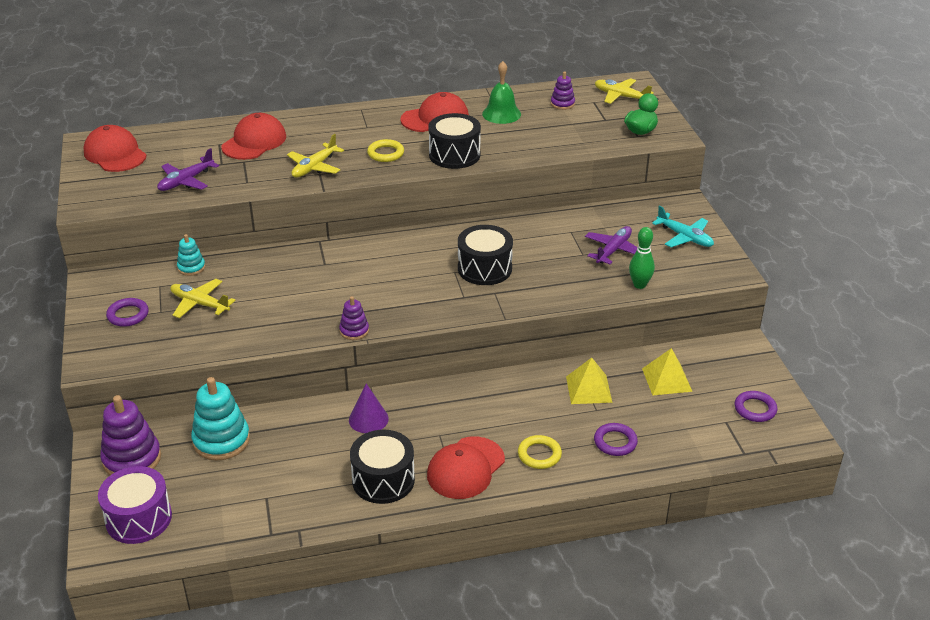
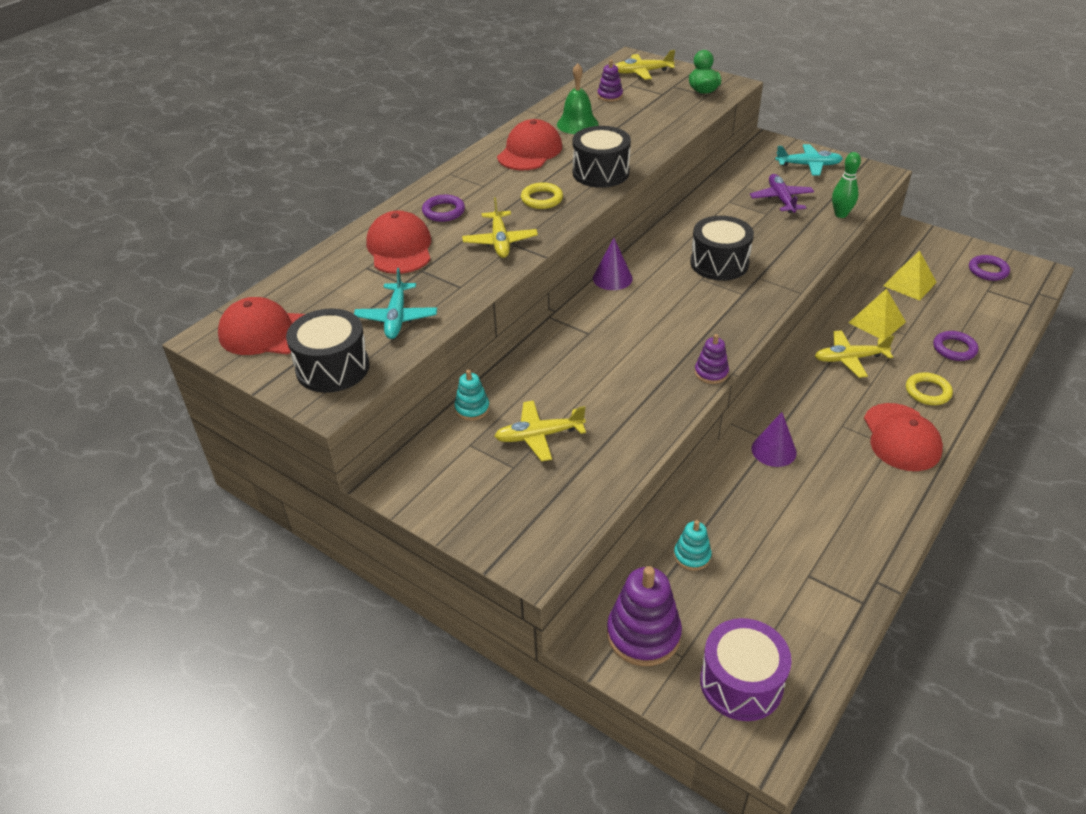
camera: 40 degrees left, 5 degrees up
(128, 315) = (487, 491): purple ring -> purple ring (443, 211)
(186, 181) = (396, 318): purple plane -> turquoise plane
(221, 440) = (692, 556): turquoise stacking toy -> turquoise stacking toy, size x0.54
(383, 480) = (865, 490): black drum -> black drum (333, 368)
(397, 239) = (612, 278): none -> purple cone
(522, 399) = (849, 359): none -> yellow plane

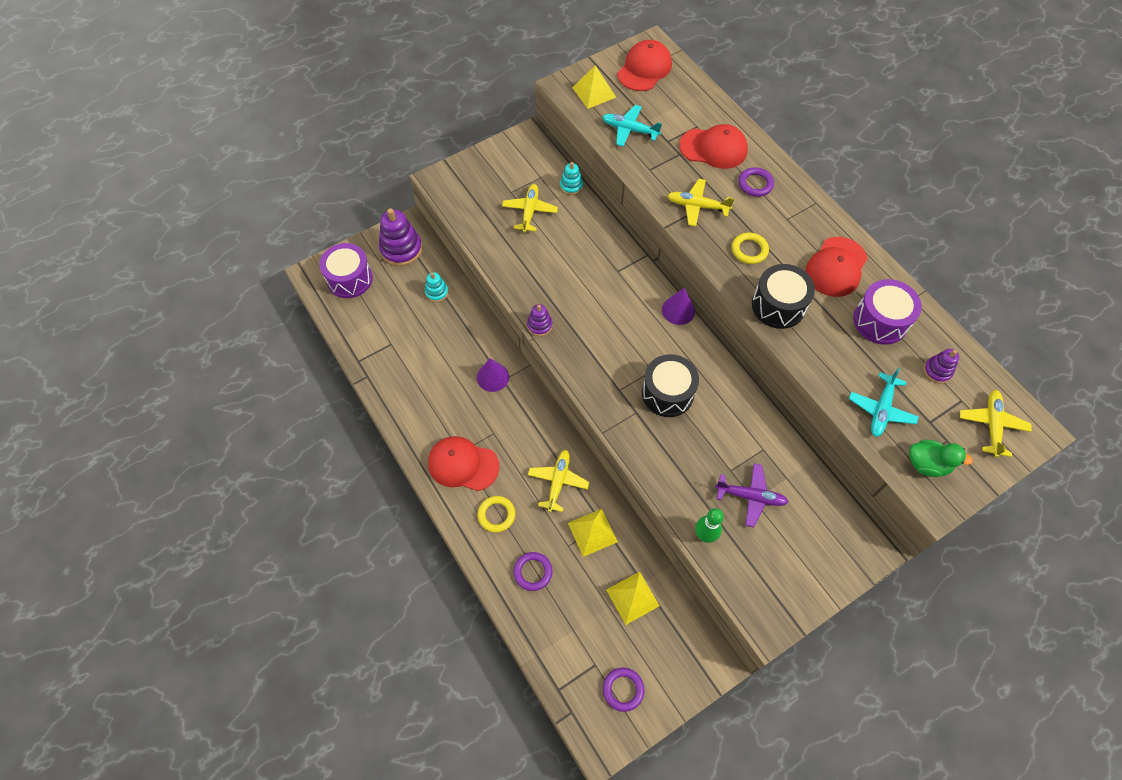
camera: 110 degrees right, 20 degrees up
(333, 368) = (594, 92): black drum -> yellow pyramid
(530, 151) = (836, 267): red cap -> red cap turned 75 degrees clockwise
(577, 124) = (880, 321): green bell -> purple drum
(808, 165) = (808, 561): turquoise plane -> turquoise plane (881, 409)

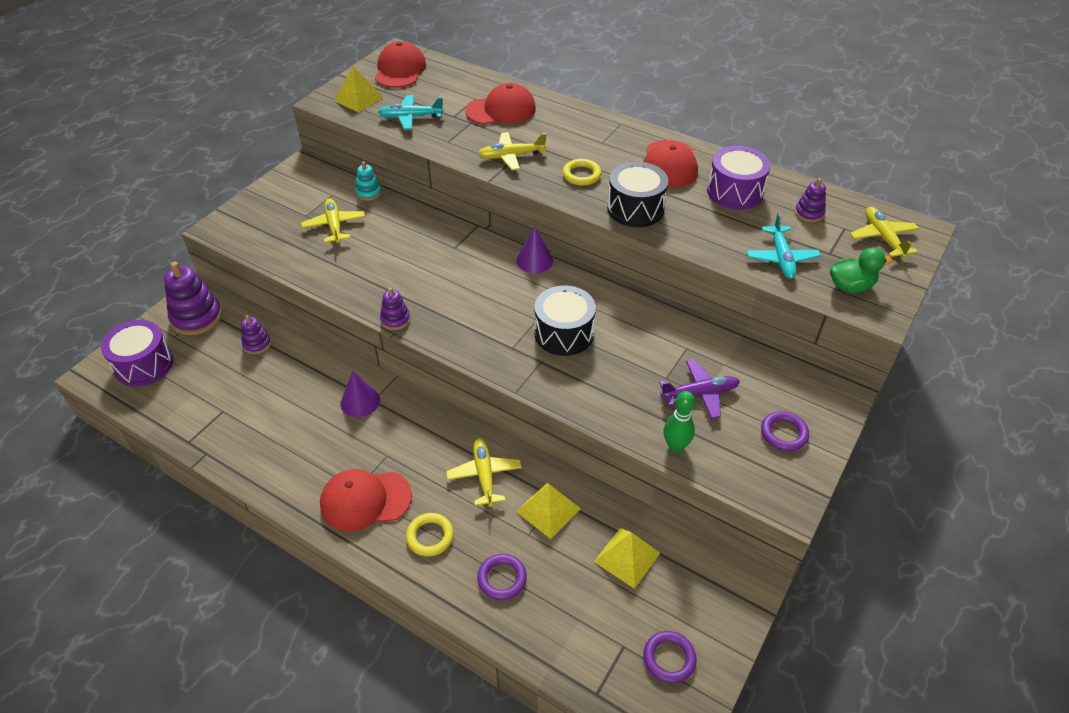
camera: 25 degrees left, 15 degrees down
(436, 292) = (257, 344): turquoise stacking toy -> purple stacking toy
(755, 184) = (556, 125): purple ring -> purple ring (783, 433)

